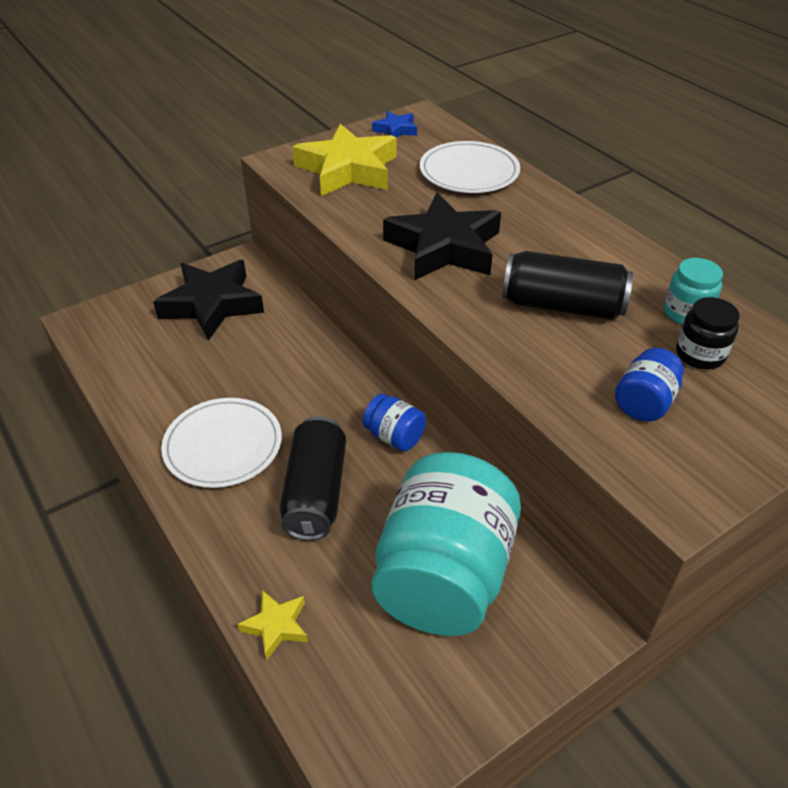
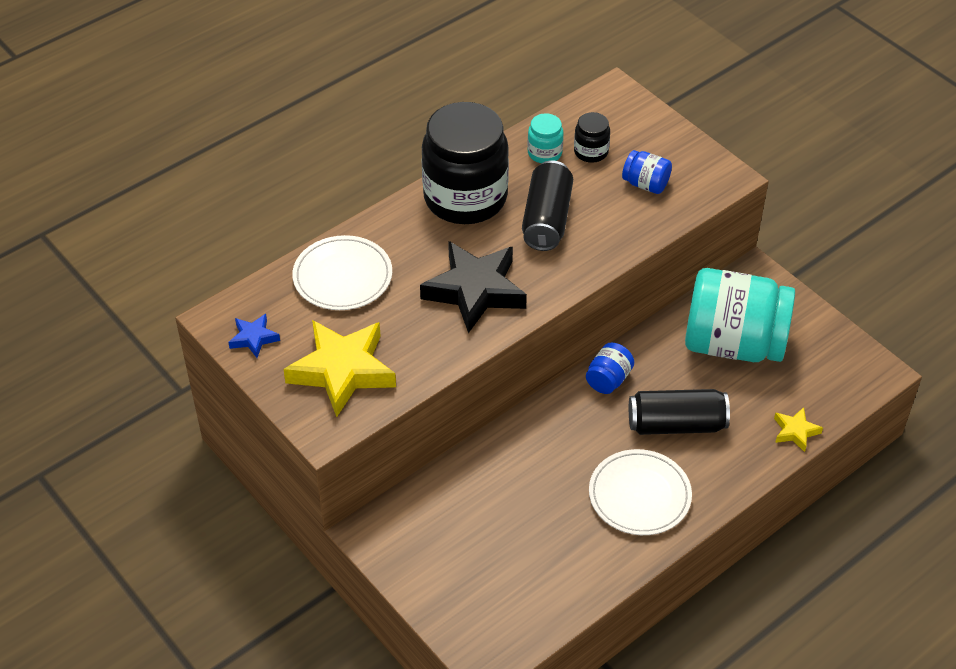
camera: 95 degrees left, 5 degrees up
(212, 305) = (448, 544): black star -> none
(592, 248) = (465, 198): none -> black jar

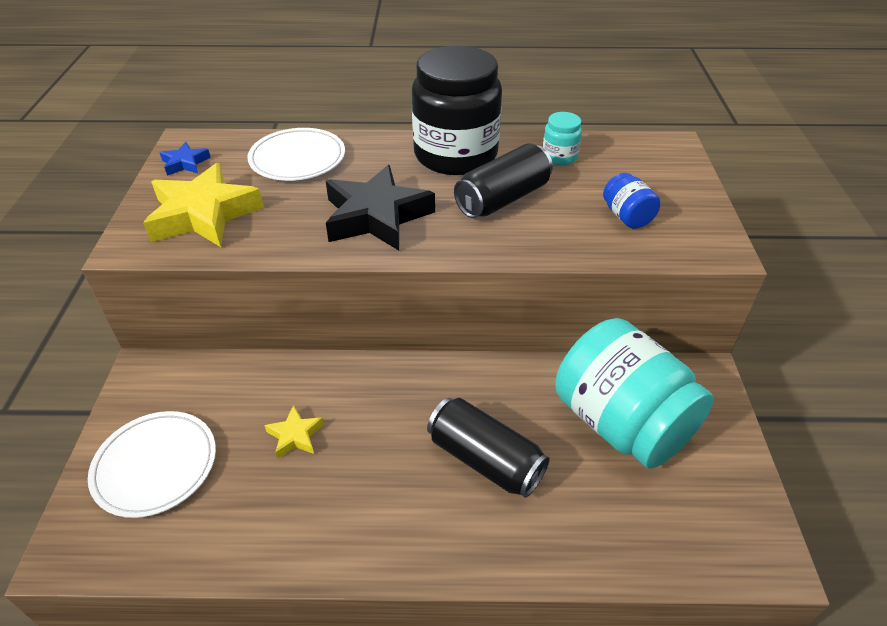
camera: 40 degrees right, 5 degrees down
(591, 152) = (602, 173): black jar -> none
(608, 379) = (467, 379): blue jar -> none
(639, 495) = (376, 501): white plate -> white plate (155, 465)
(795, 431) = (604, 556): yellow star -> yellow star (295, 435)

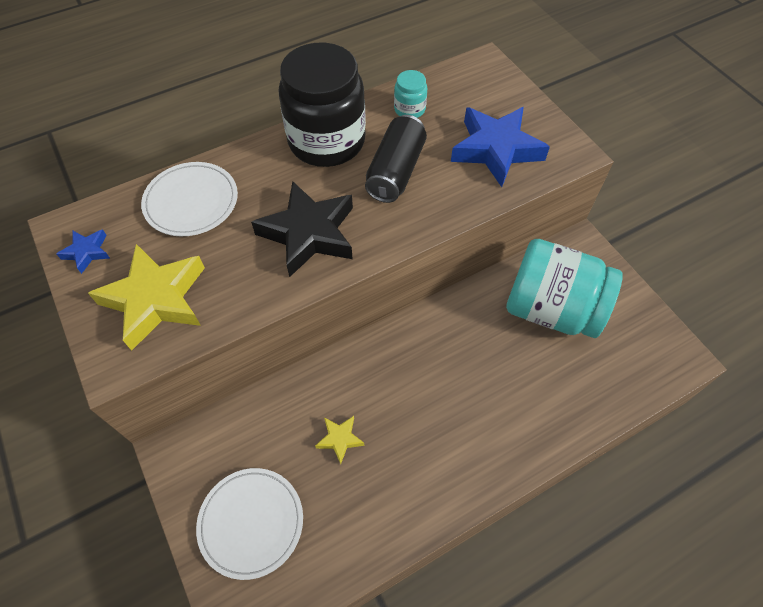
camera: 30 degrees left, 15 degrees up
(485, 459) = (484, 384): black can -> none
(627, 216) = (496, 150): blue jar -> blue star

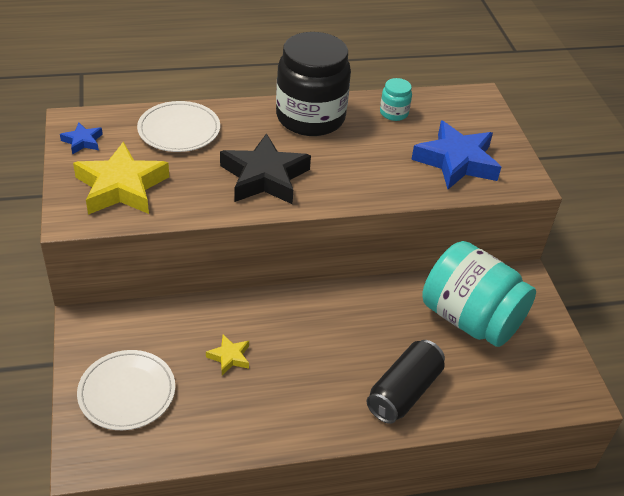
camera: 15 degrees right, 15 degrees down
(396, 171) = (359, 154): black can -> black can (404, 392)

